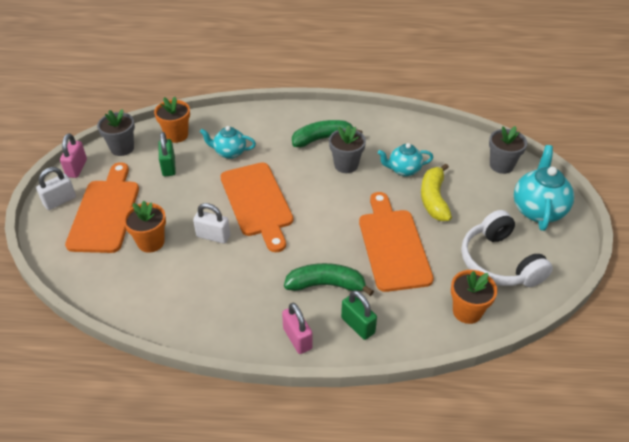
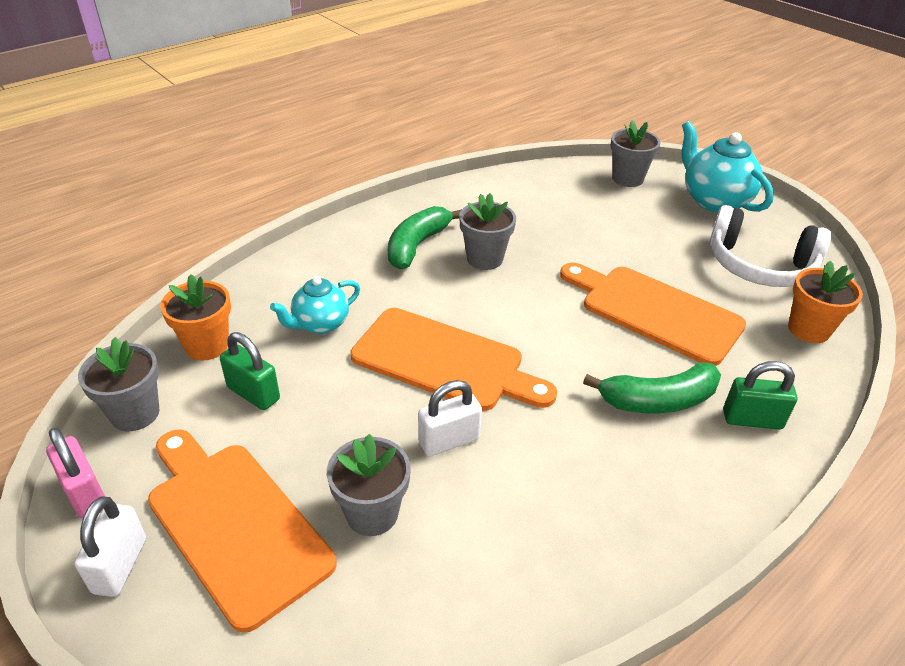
camera: 45 degrees left, 5 degrees down
(151, 242) = (372, 513): orange flower pot -> grey flower pot
(297, 338) = (723, 485): pink padlock -> none
(326, 285) = (658, 400): green banana -> green banana turned 150 degrees counterclockwise
(403, 170) = (550, 231): turquoise teapot -> none
(434, 199) = (620, 242): yellow banana -> none

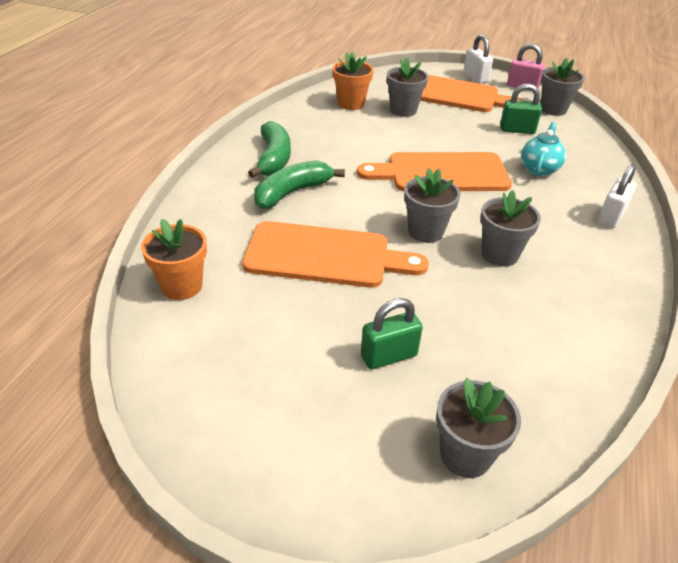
camera: 150 degrees right, 0 degrees up
(207, 345) = (576, 140): orange flower pot -> orange flower pot (351, 104)
(417, 245) = (564, 246): green banana -> green banana (273, 158)
(449, 440) = (397, 140): white padlock -> white padlock (611, 217)
(534, 300) = (425, 232): none -> grey flower pot
(714, 201) = (324, 459): turquoise teapot -> none
(752, 419) = (225, 200): green padlock -> green padlock (388, 356)
(759, 266) = (238, 350): white headphones -> none

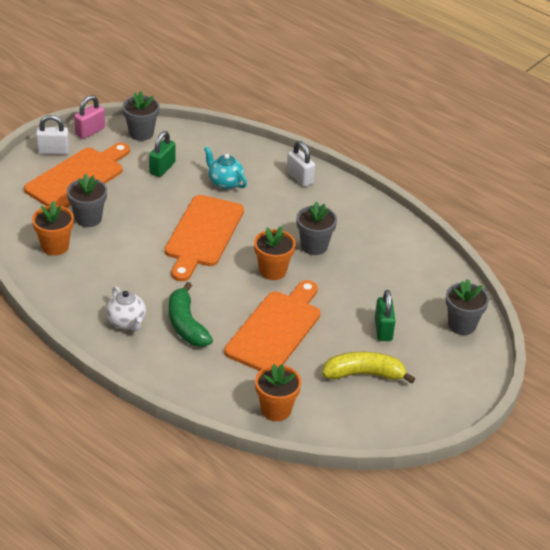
camera: 70 degrees left, 0 degrees up
(273, 158) = (127, 322): green banana -> white teapot
(284, 355) = (364, 374): none -> yellow banana
(425, 232) = (272, 271): grey flower pot -> orange flower pot

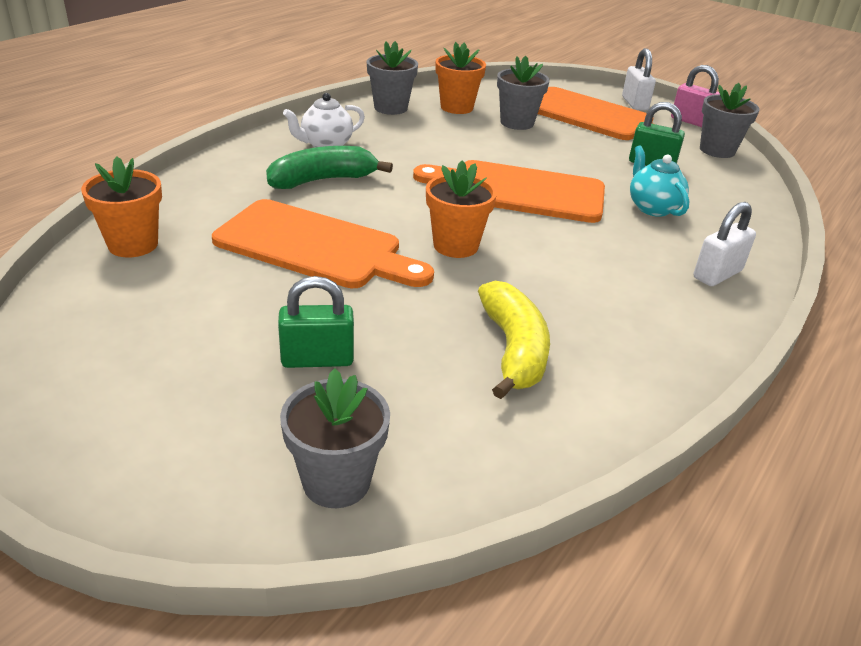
camera: 85 degrees right, 5 degrees down
(225, 182) = (652, 208): turquoise teapot -> turquoise teapot turned 60 degrees counterclockwise
(314, 246) = (534, 286): grey flower pot -> grey flower pot (390, 108)
(364, 374) = (196, 332): yellow banana -> yellow banana (513, 350)

